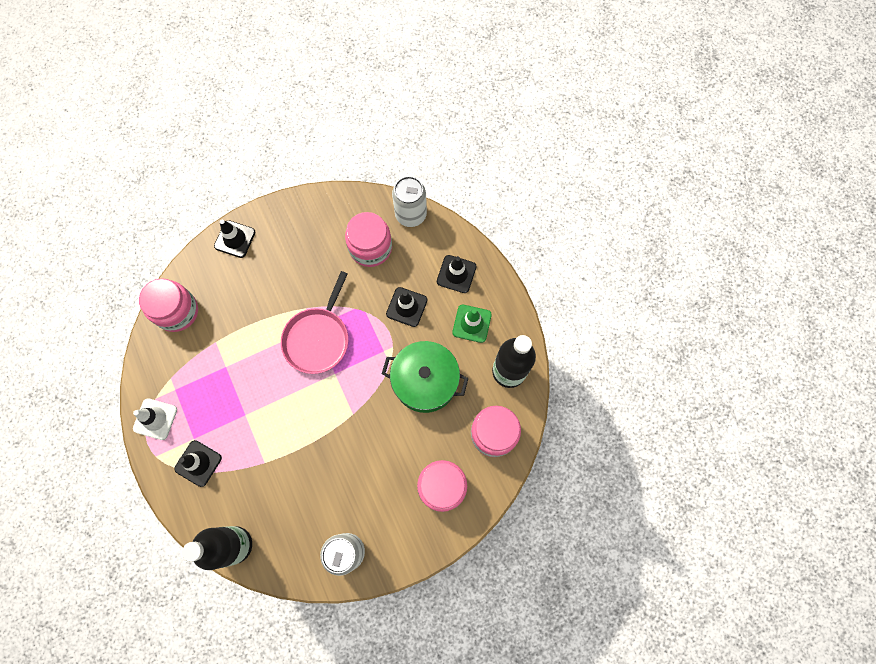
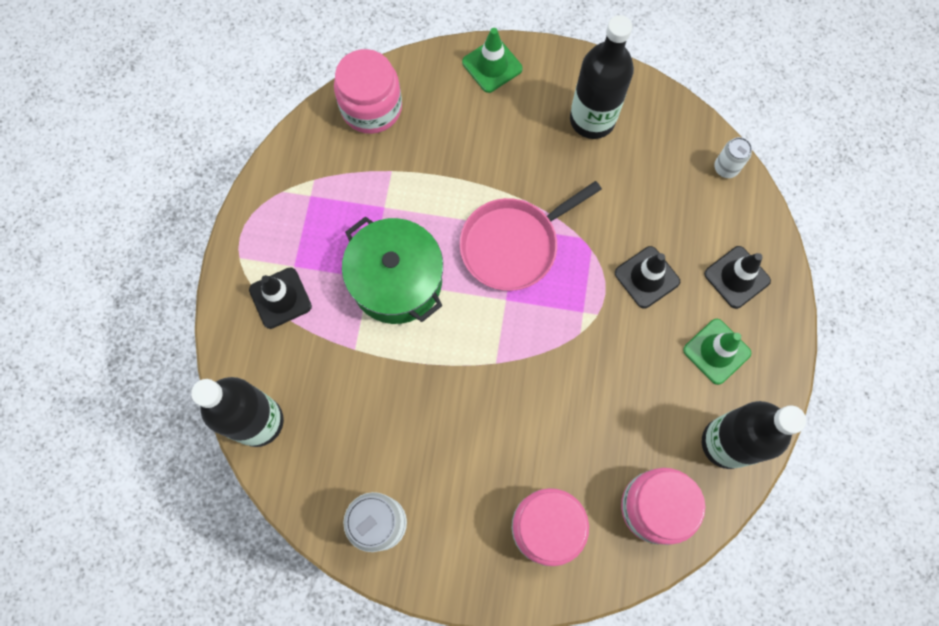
camera: 35 degrees right, 0 degrees up
(155, 419) = (267, 215): white traffic cone -> none
(235, 239) = (492, 65): black traffic cone -> green traffic cone
(316, 234) = (592, 119): none -> black bottle
(370, 248) = (648, 177): pink jar -> none
(411, 215) = (726, 168): white can -> white can, size x0.56
(425, 381) = (610, 383): green pot -> green pot (396, 281)

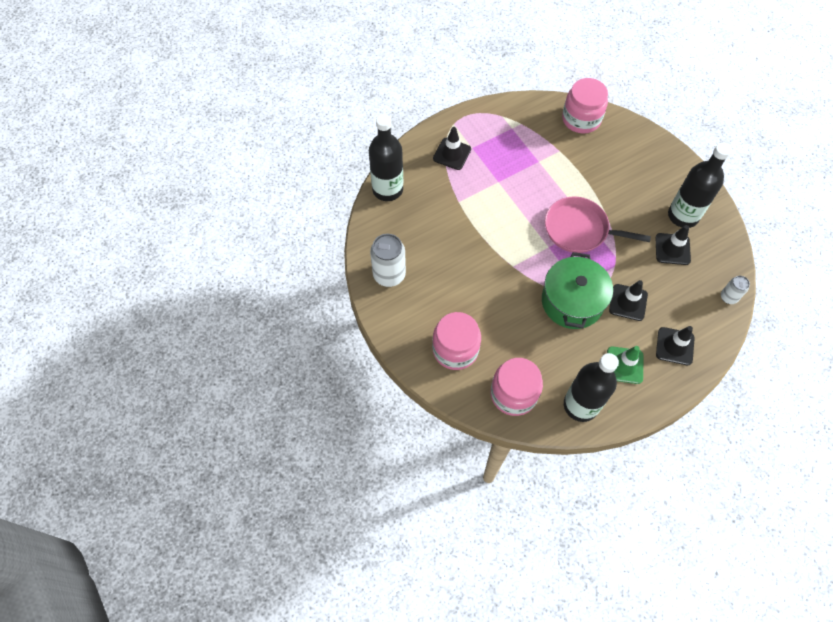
camera: 50 degrees right, 10 degrees down
(396, 281) = (509, 194): green pot -> green pot (572, 301)
(492, 65) = (660, 151): green traffic cone -> none
(623, 169) = (672, 249): none -> black traffic cone

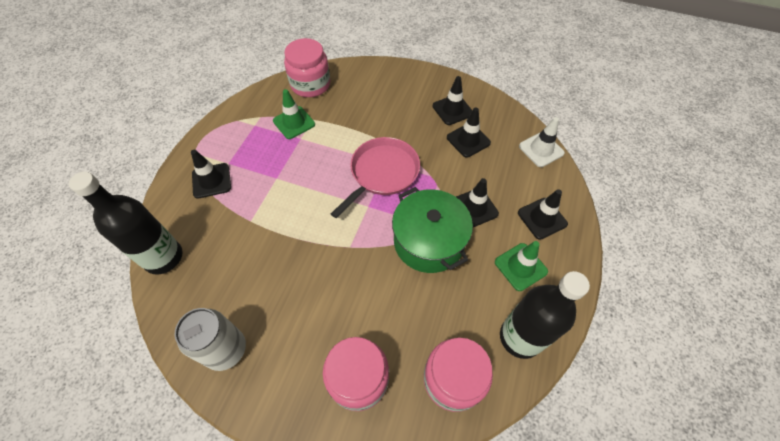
camera: 40 degrees left, 5 degrees down
(543, 145) = (294, 122): none -> green traffic cone
(579, 229) = (382, 173): pink pan -> pink pan turned 150 degrees clockwise
(683, 215) = (452, 110): black bottle -> black traffic cone
(728, 297) = (541, 149): white can -> white traffic cone

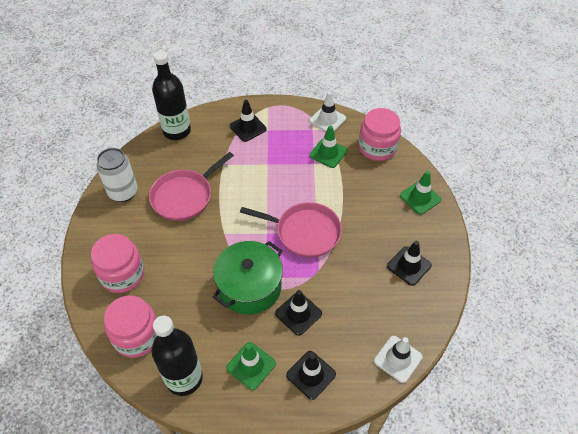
camera: 70 degrees right, 5 degrees down
(249, 109) = (327, 119): none -> white traffic cone
(274, 274) = (184, 196): none -> pink pan
(384, 77) = (420, 198): none -> green traffic cone
(468, 140) = (376, 289): black traffic cone -> none

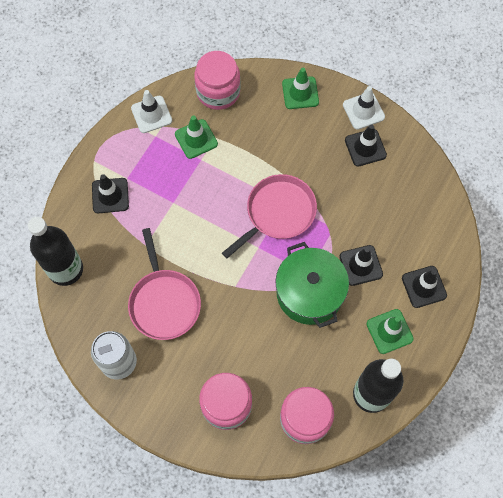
camera: 60 degrees left, 15 degrees up
(398, 359) = (446, 211): white traffic cone -> white traffic cone (363, 111)

